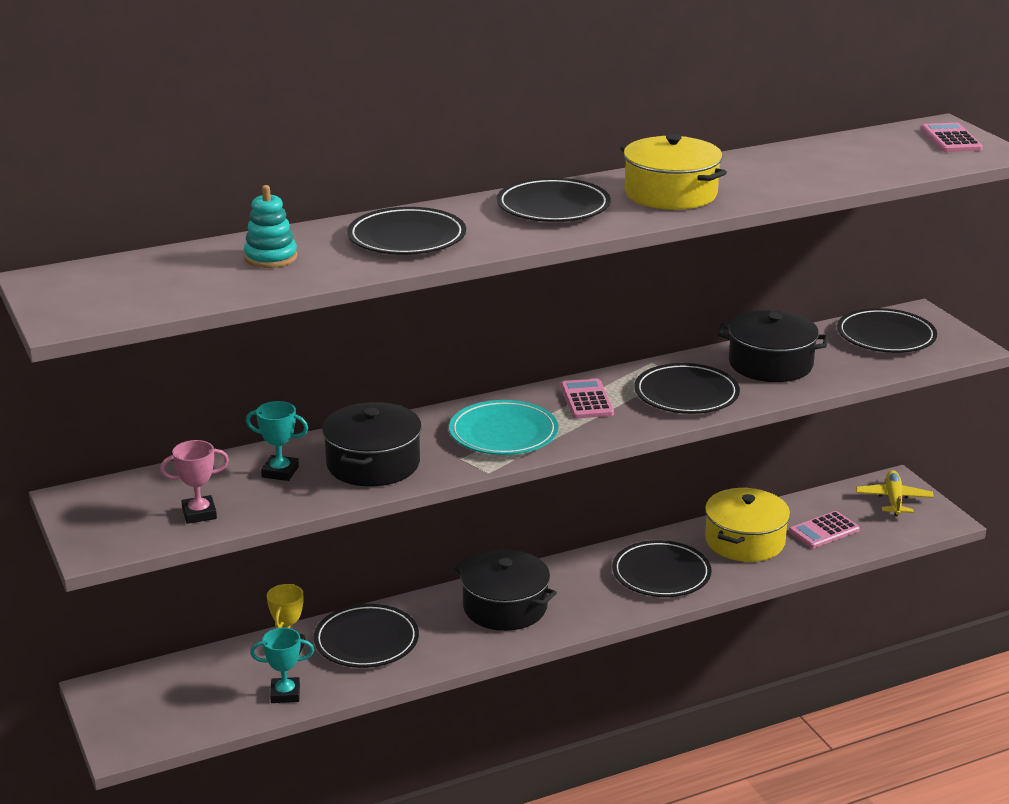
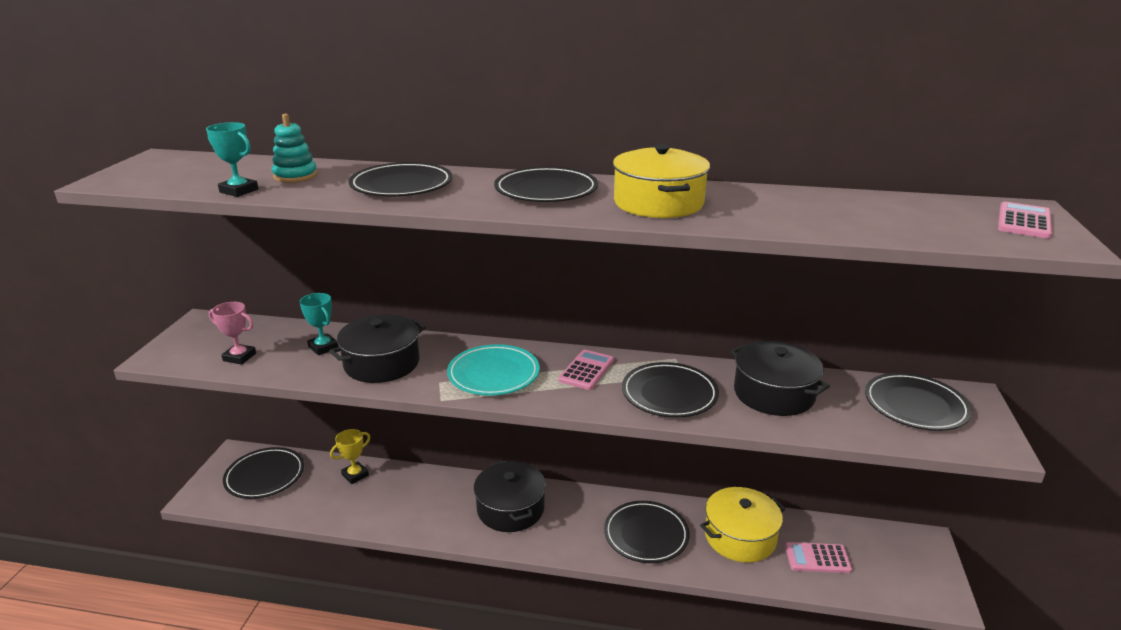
camera: 35 degrees right, 0 degrees up
(285, 694) = (315, 507): turquoise trophy -> turquoise trophy (239, 191)
(366, 641) = (401, 492): black plate -> black plate (265, 476)
(893, 500) = (910, 557): yellow plane -> none

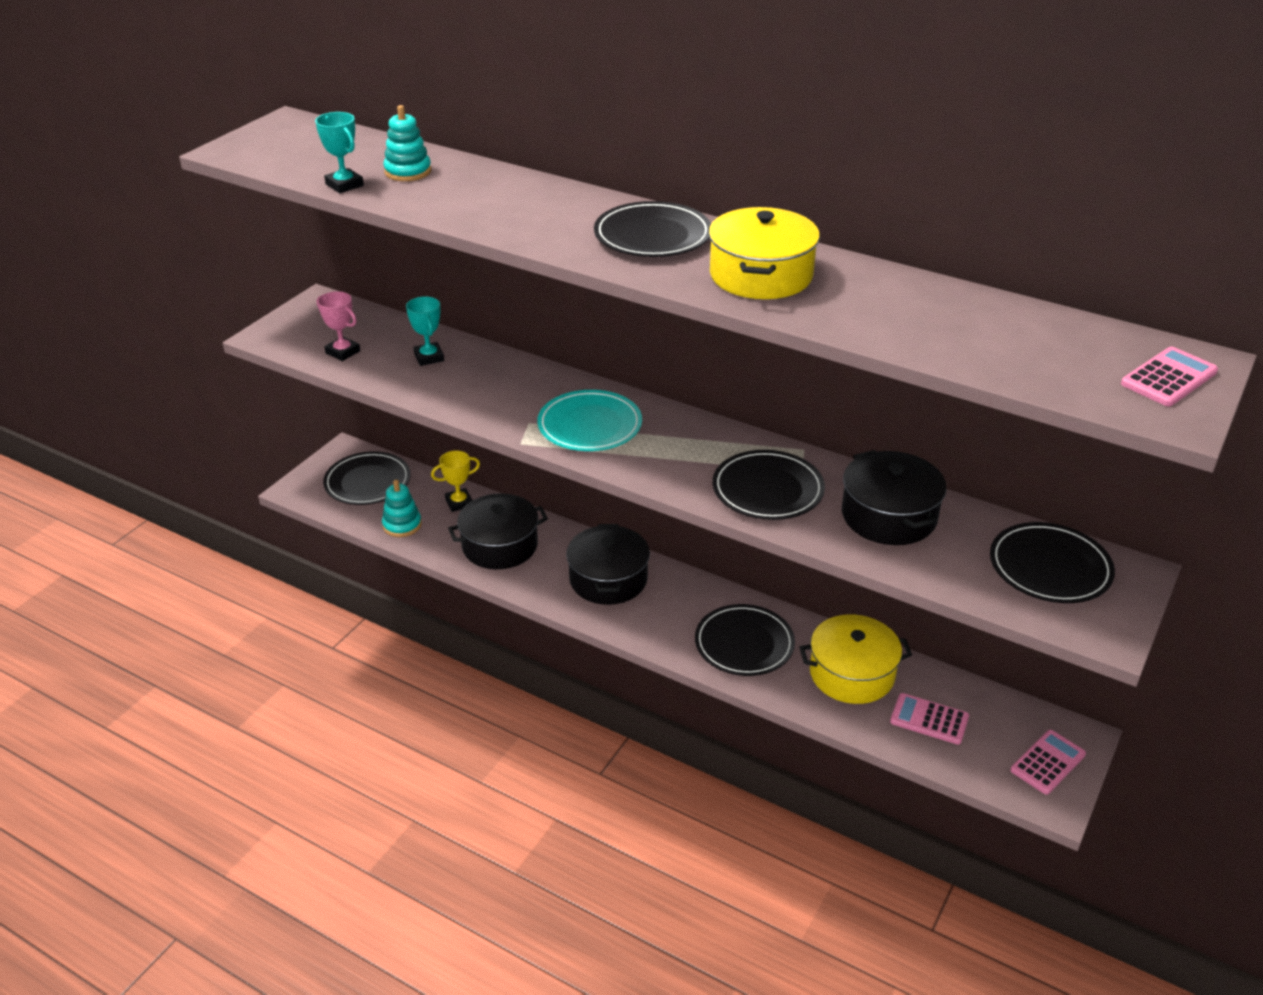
camera: 20 degrees right, 10 degrees up
(310, 506) = (402, 525): none -> turquoise stacking toy
(382, 363) = (480, 388): black pot -> black pot (500, 545)
(401, 185) = (506, 203): black plate -> none
(586, 370) = (693, 443): pink calculator -> pink calculator (1048, 762)

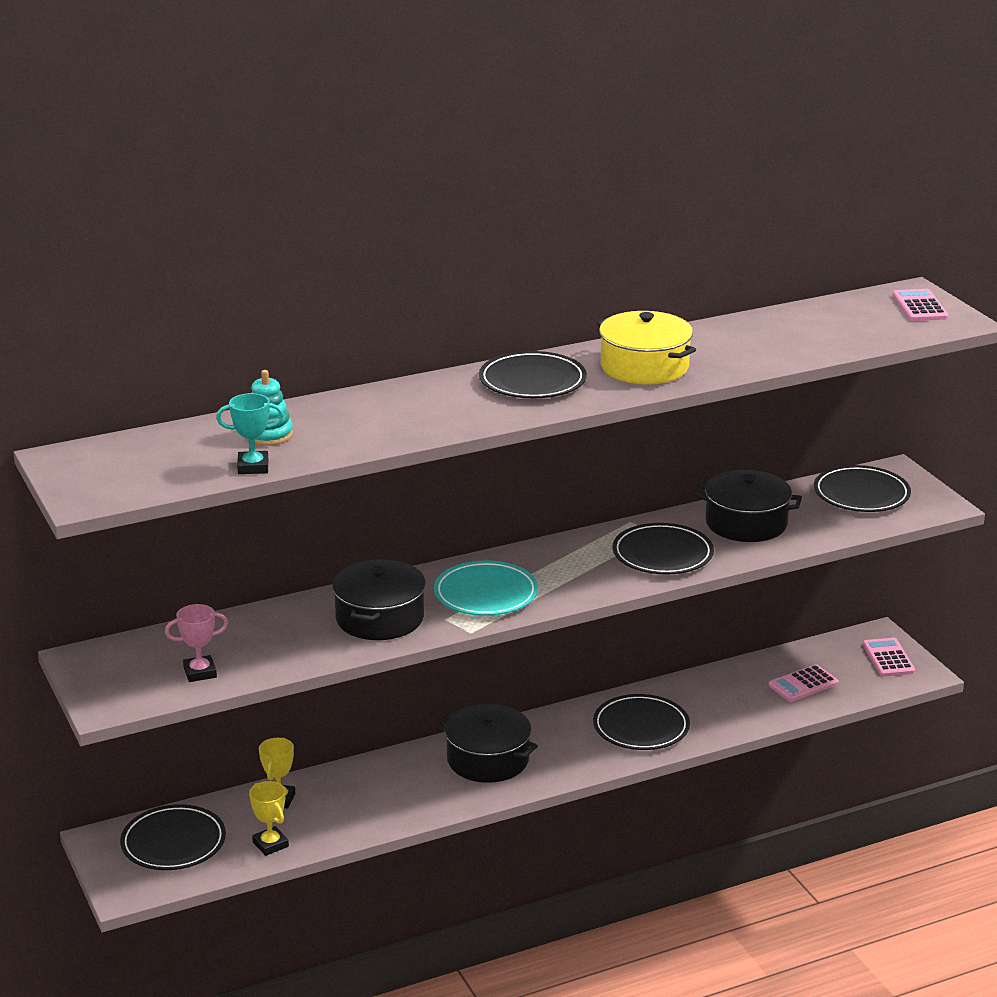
camera: 55 degrees left, 10 degrees down
(402, 525) = (270, 844): turquoise stacking toy -> yellow trophy
(429, 357) = (274, 632): turquoise trophy -> none
(500, 545) = (372, 799): black pot -> black pot (379, 618)
(852, 674) = (724, 694): yellow pot -> none

